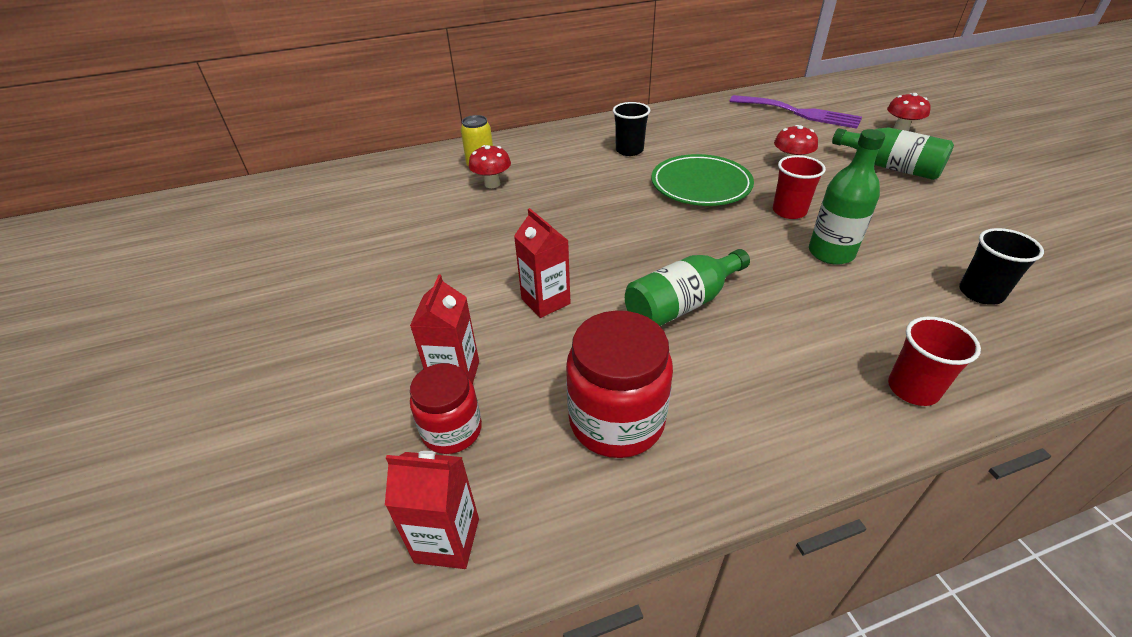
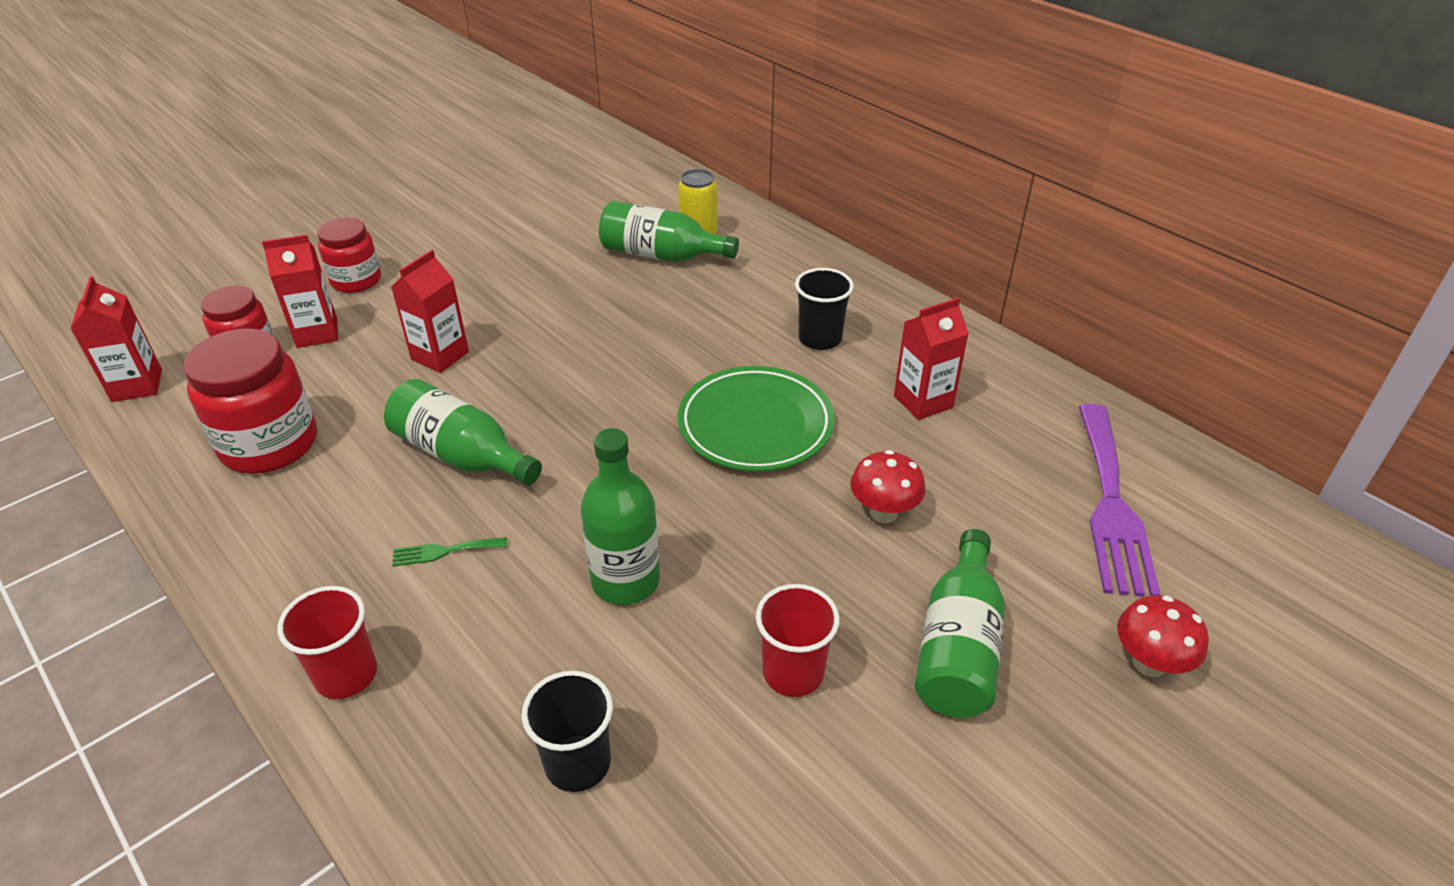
camera: 65 degrees right, 0 degrees up
(384, 341) = (356, 280): none -> red jar
(492, 184) = (661, 255): red mushroom -> green bottle
(704, 135) = (923, 401): none -> red carton
(788, 325) = (444, 551): none -> green fork
(789, 211) = (725, 526): red cup -> red cup (793, 672)

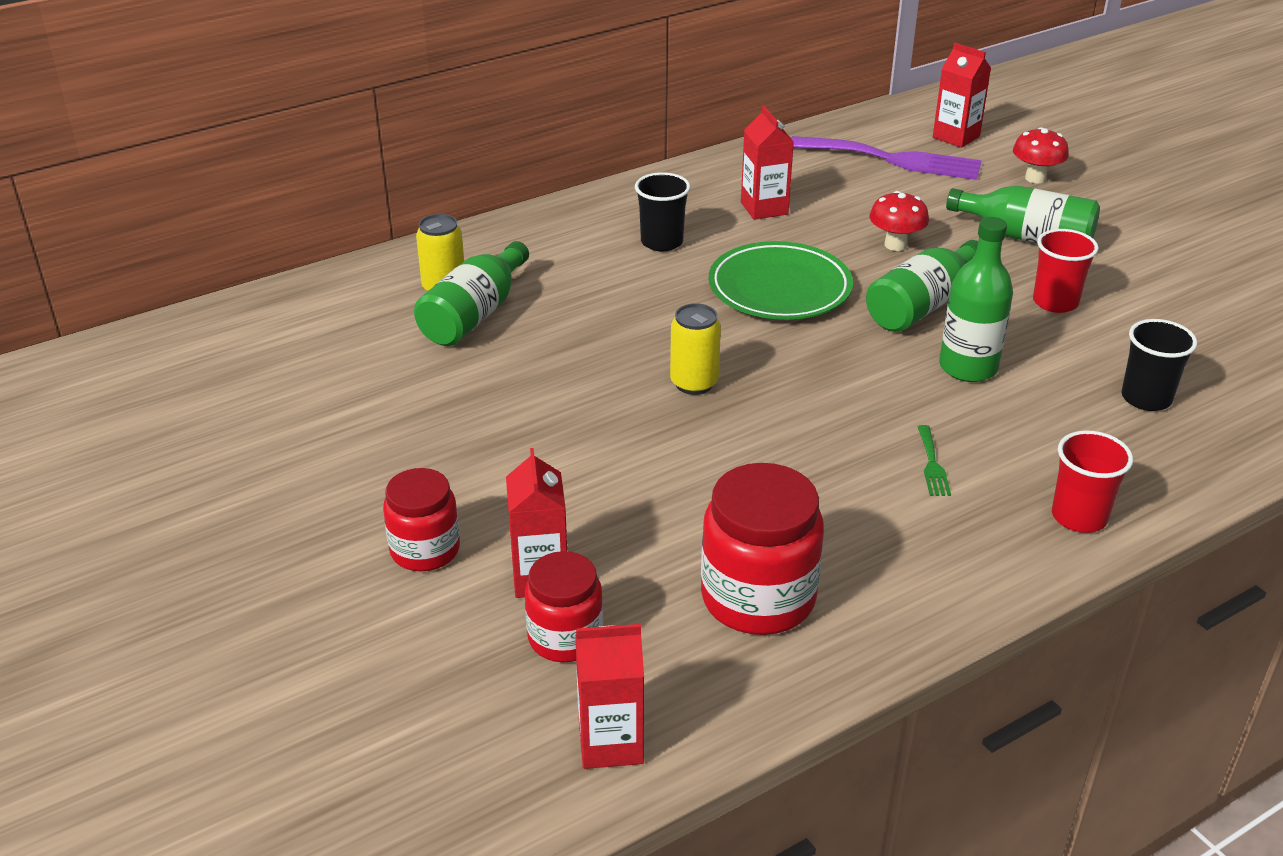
camera: 80 degrees left, 5 degrees down
(440, 356) = (620, 473): red carton -> red carton (956, 137)
(461, 455) = (797, 455): green bottle -> green bottle (921, 306)
(573, 382) = (694, 383): none -> yellow can

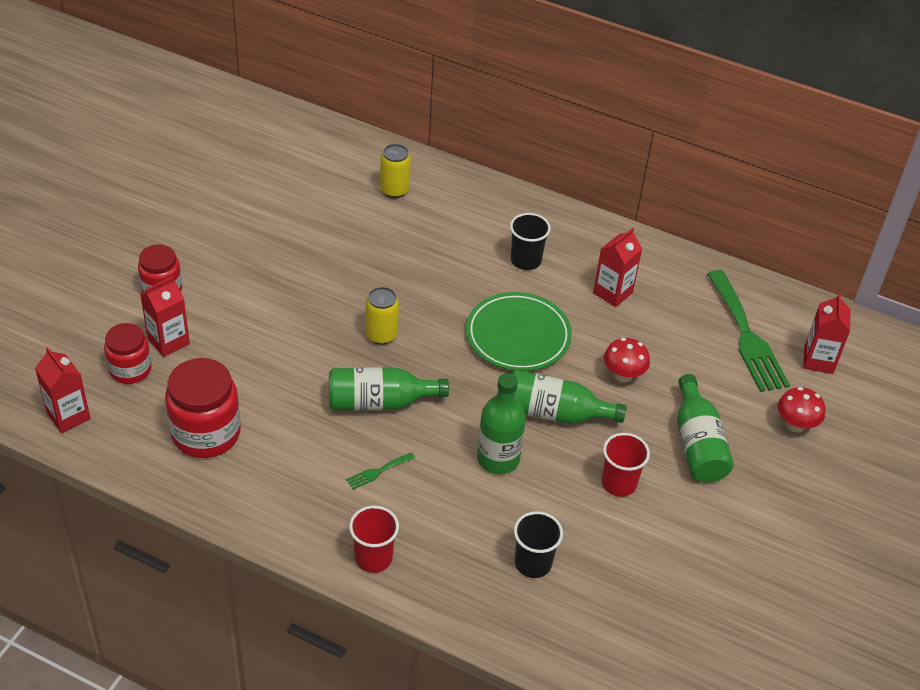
camera: 55 degrees right, 10 degrees up
(474, 315) = (378, 214): green bottle -> green bottle (379, 402)
(893, 160) = (746, 336): purple fork -> green fork

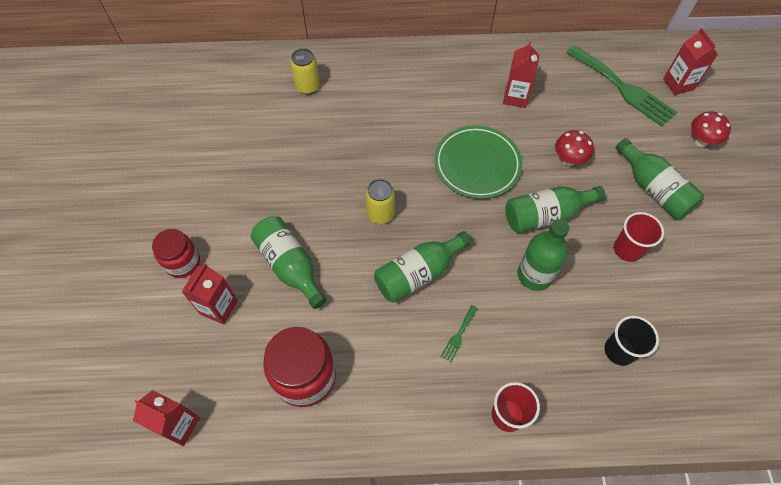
camera: 25 degrees left, 15 degrees up
(130, 369) = (204, 351): red jar -> none
(259, 338) = (290, 265): none -> green bottle
(526, 260) = (440, 100): black cup -> none

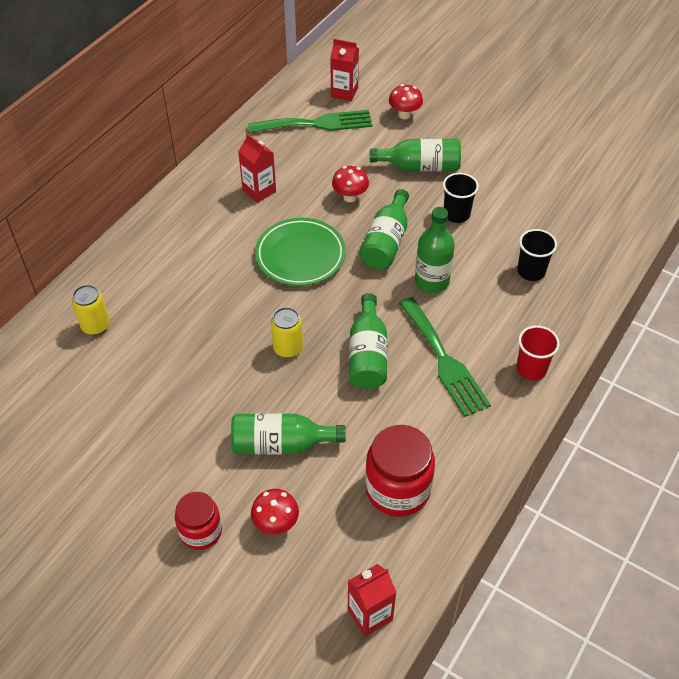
camera: 55 degrees left, 10 degrees down
(219, 307) = (276, 523): red carton -> red mushroom
(458, 335) = (444, 360): green fork -> green fork, size x2.42
(627, 249) = (456, 214): red cup -> black cup

